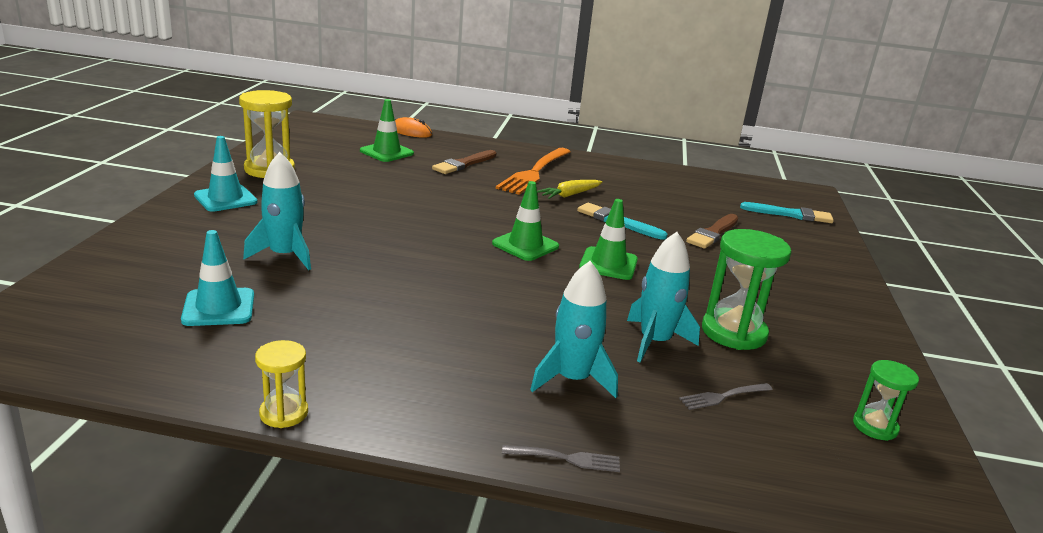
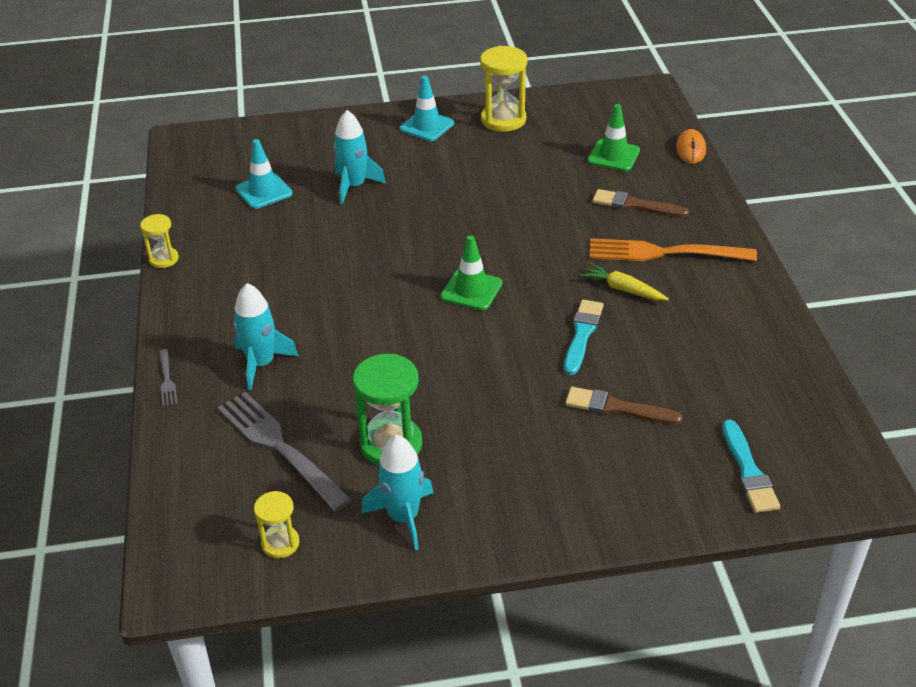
camera: 75 degrees right, 15 degrees up
(608, 264) = (473, 346): green traffic cone -> none
(654, 341) = (343, 397): turquoise rocket -> turquoise rocket (403, 517)
(723, 396) = (279, 447): grey fork -> grey fork, size x2.25
(875, 426) = (280, 543): green hourglass -> yellow hourglass

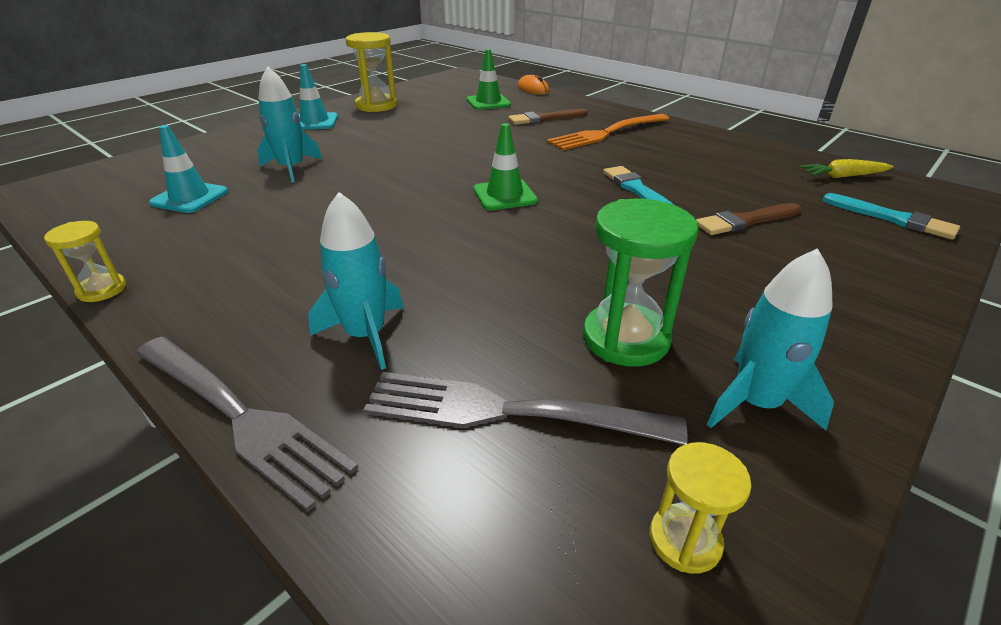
camera: 40 degrees left, 5 degrees down
(167, 380) = (240, 416): grey fork -> grey fork, size x2.25
(623, 289) = (617, 157): yellow carrot -> yellow carrot (843, 176)

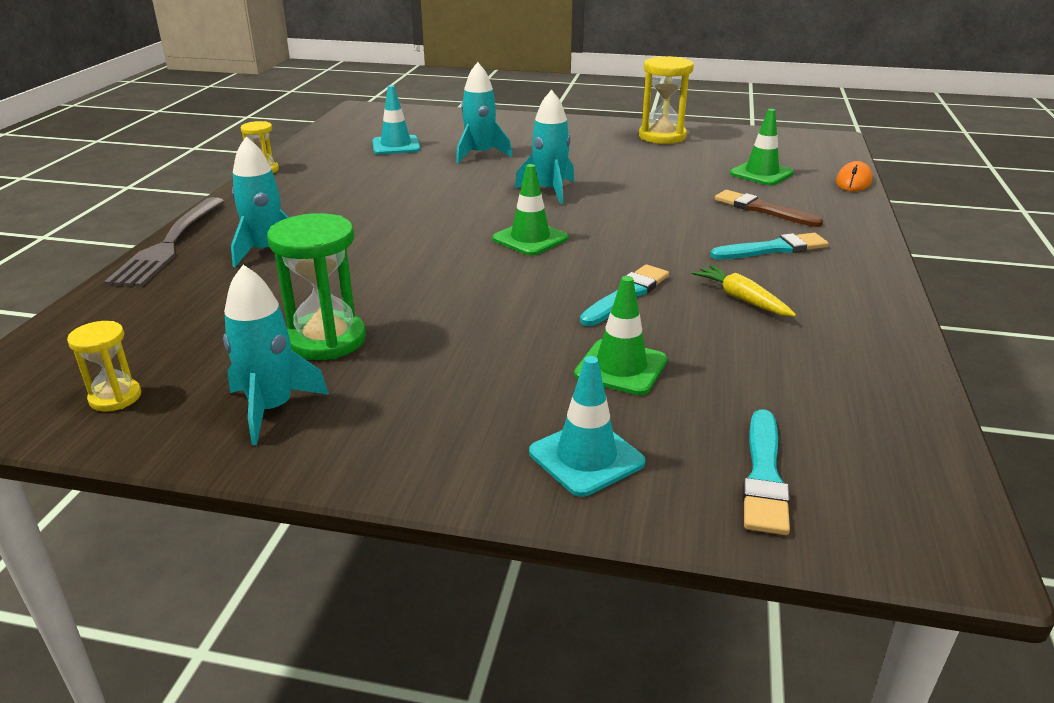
camera: 60 degrees right, 5 degrees down
(314, 122) = (583, 130): turquoise traffic cone -> turquoise traffic cone (586, 457)
(419, 164) = (550, 191): none -> turquoise rocket
(507, 411) = (211, 316): grey fork -> none
(606, 133) = (773, 249): orange fork -> turquoise brush
(745, 221) = (621, 367): brown brush -> green traffic cone
(843, 176) = (878, 428): yellow carrot -> yellow carrot (742, 299)

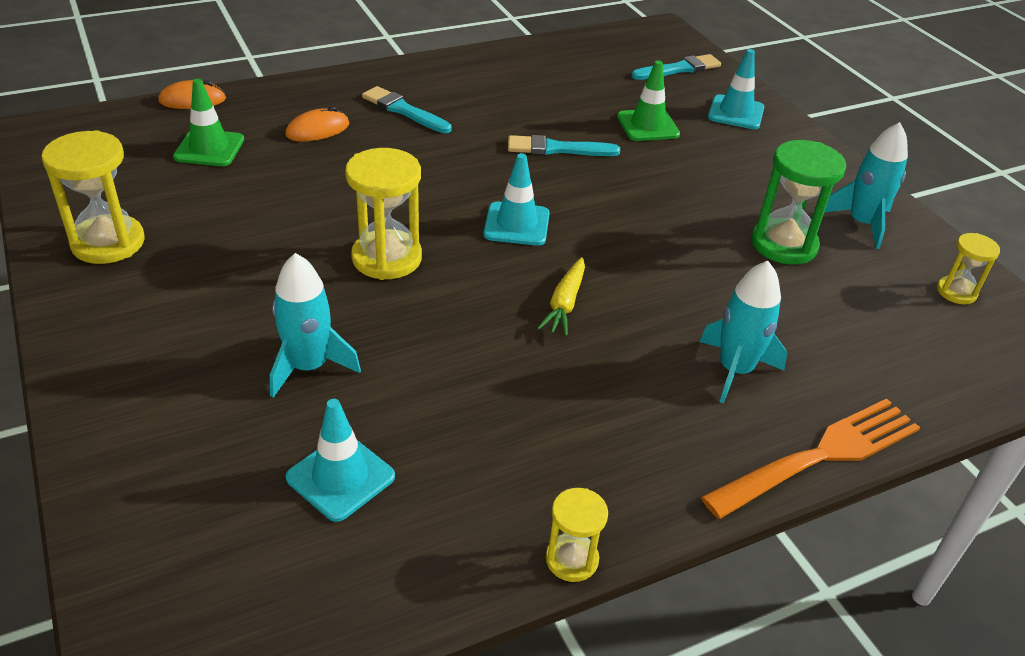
camera: 130 degrees left, 10 degrees up
(169, 244) = (820, 456): grey fork -> orange fork
(530, 239) = (516, 224): green traffic cone -> turquoise traffic cone
(550, 191) = (387, 258): turquoise rocket -> yellow hourglass
(742, 299) = (507, 106): yellow carrot -> yellow carrot (565, 303)
(762, 209) = (318, 130): brown brush -> orange mouse

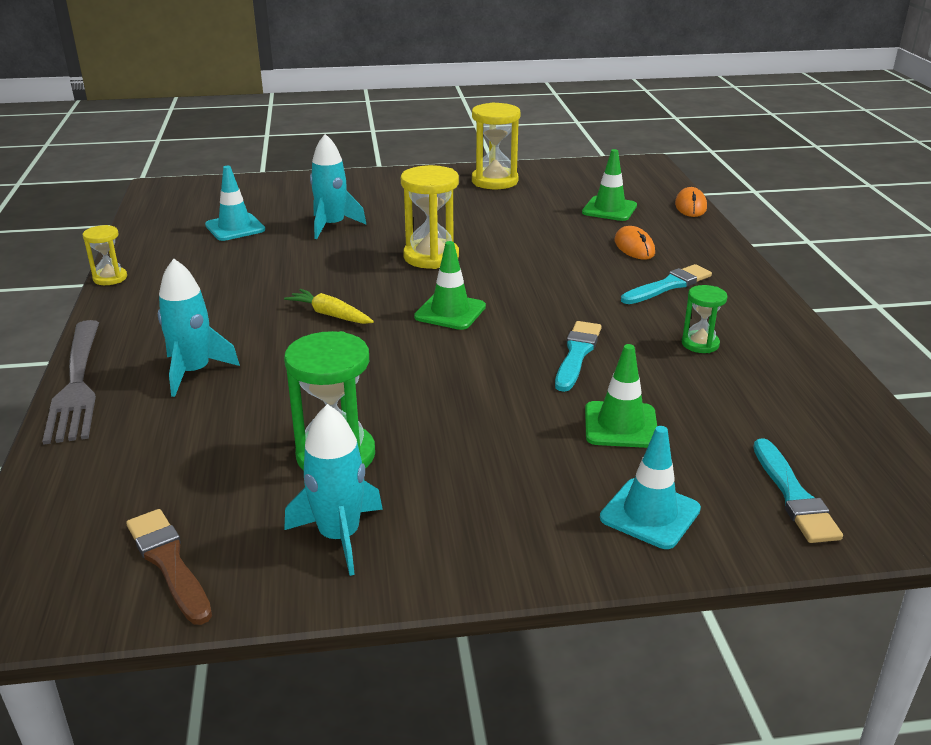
camera: 110 degrees right, 10 degrees down
(508, 96) = (700, 344): none -> green hourglass
(516, 224) = (450, 312): turquoise traffic cone -> green traffic cone
(820, 456) = (77, 384): orange fork -> grey fork
(956, 292) = (169, 562): yellow hourglass -> brown brush

